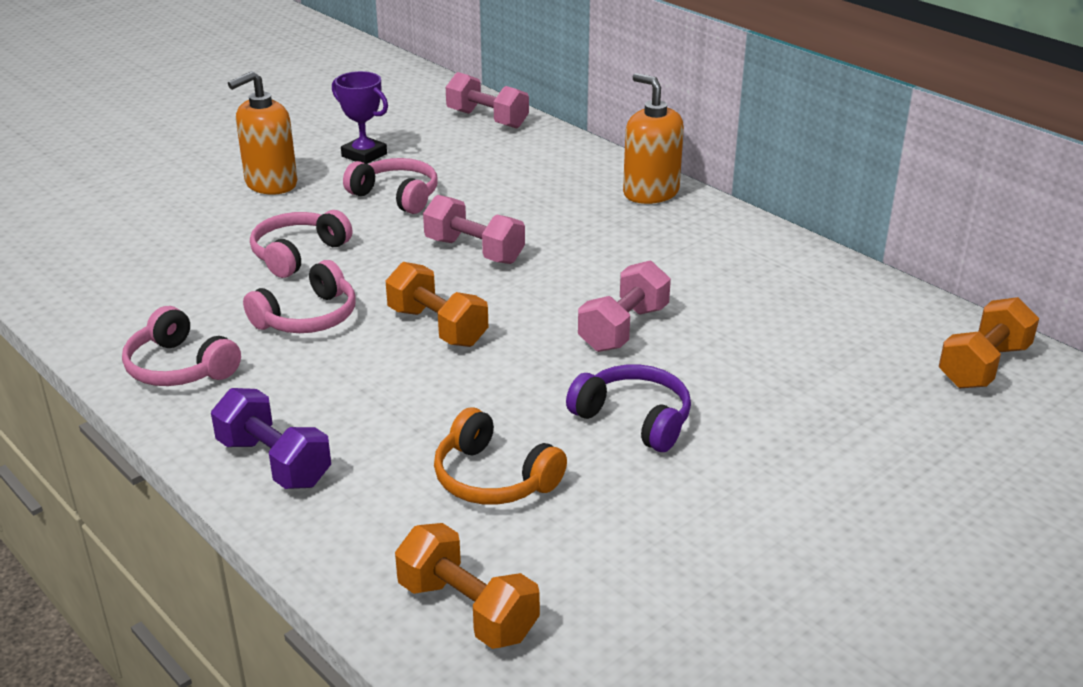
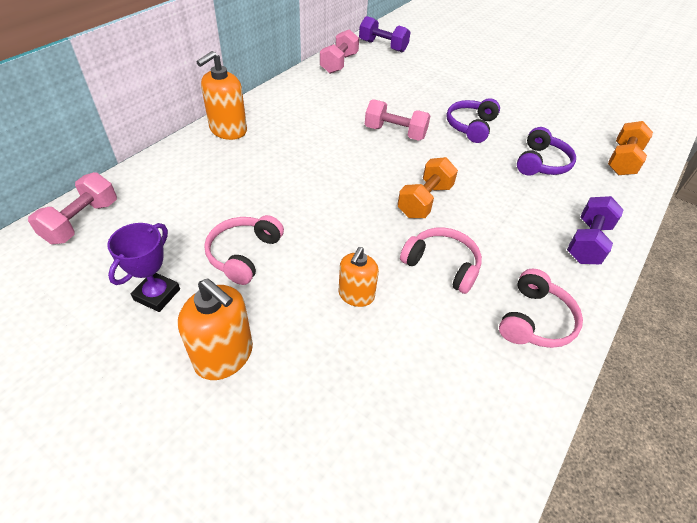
camera: 105 degrees left, 15 degrees up
(298, 254) = (356, 295): pink headphones -> orange soap dispenser
(474, 251) = (325, 198): pink dumbbell -> pink dumbbell (339, 63)
(493, 478) = (541, 163): orange headphones -> purple headphones
(983, 366) = (383, 46): orange dumbbell -> purple dumbbell

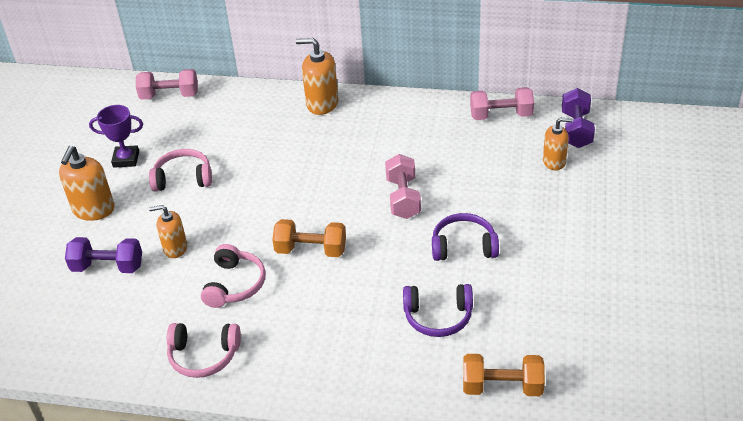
camera: 70 degrees right, 5 degrees down
(408, 64) = (554, 162): none -> orange soap dispenser
(587, 242) = (326, 375): purple dumbbell -> purple dumbbell (108, 267)

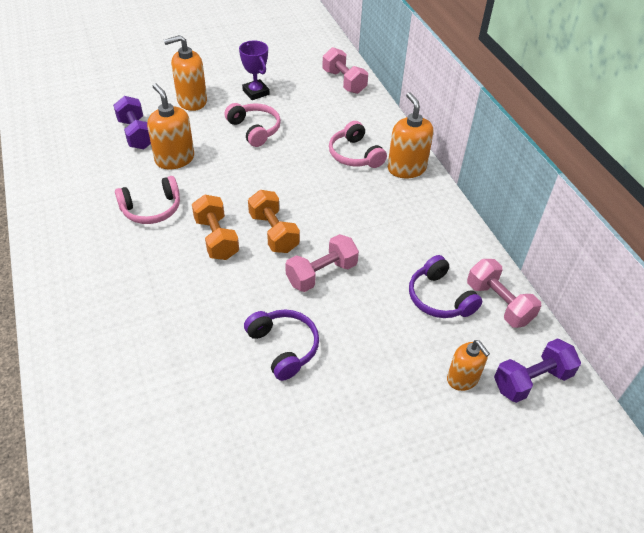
camera: 55 degrees right, 5 degrees up
(175, 248) = (174, 159): orange soap dispenser -> orange soap dispenser, size x1.51
(203, 356) = (66, 225): pink headphones -> pink headphones (354, 155)
(438, 317) = (177, 364): purple headphones -> purple headphones (439, 298)
(502, 386) = (106, 455): orange dumbbell -> orange dumbbell (273, 232)

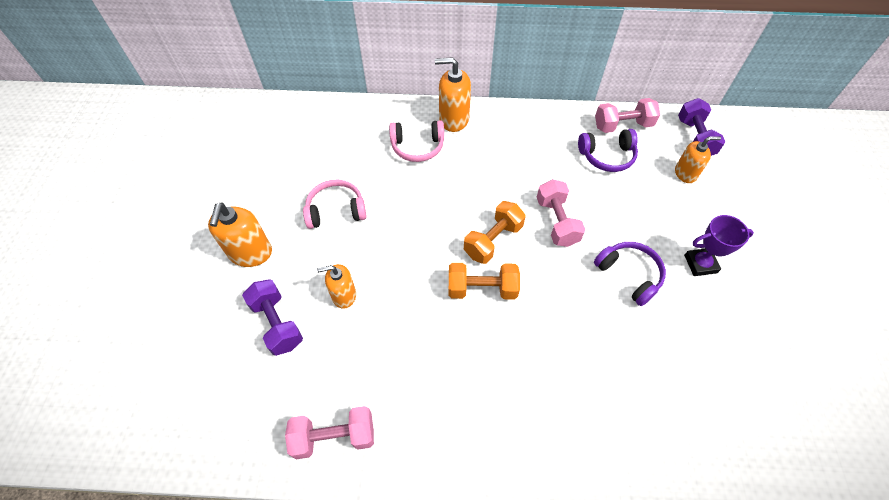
camera: 65 degrees left, 10 degrees up
(136, 134) = (277, 323): purple dumbbell -> purple dumbbell turned 60 degrees clockwise
(152, 209) = (414, 337): pink headphones -> none
(174, 159) = (344, 295): orange soap dispenser -> orange soap dispenser, size x0.66
(256, 92) = (274, 191): purple trophy -> purple trophy (700, 264)
(273, 232) = (493, 240): orange dumbbell -> orange dumbbell turned 45 degrees counterclockwise
(284, 347) = (629, 275): purple headphones -> purple headphones turned 60 degrees clockwise
(344, 82) = (305, 116): pink dumbbell -> pink dumbbell (334, 437)

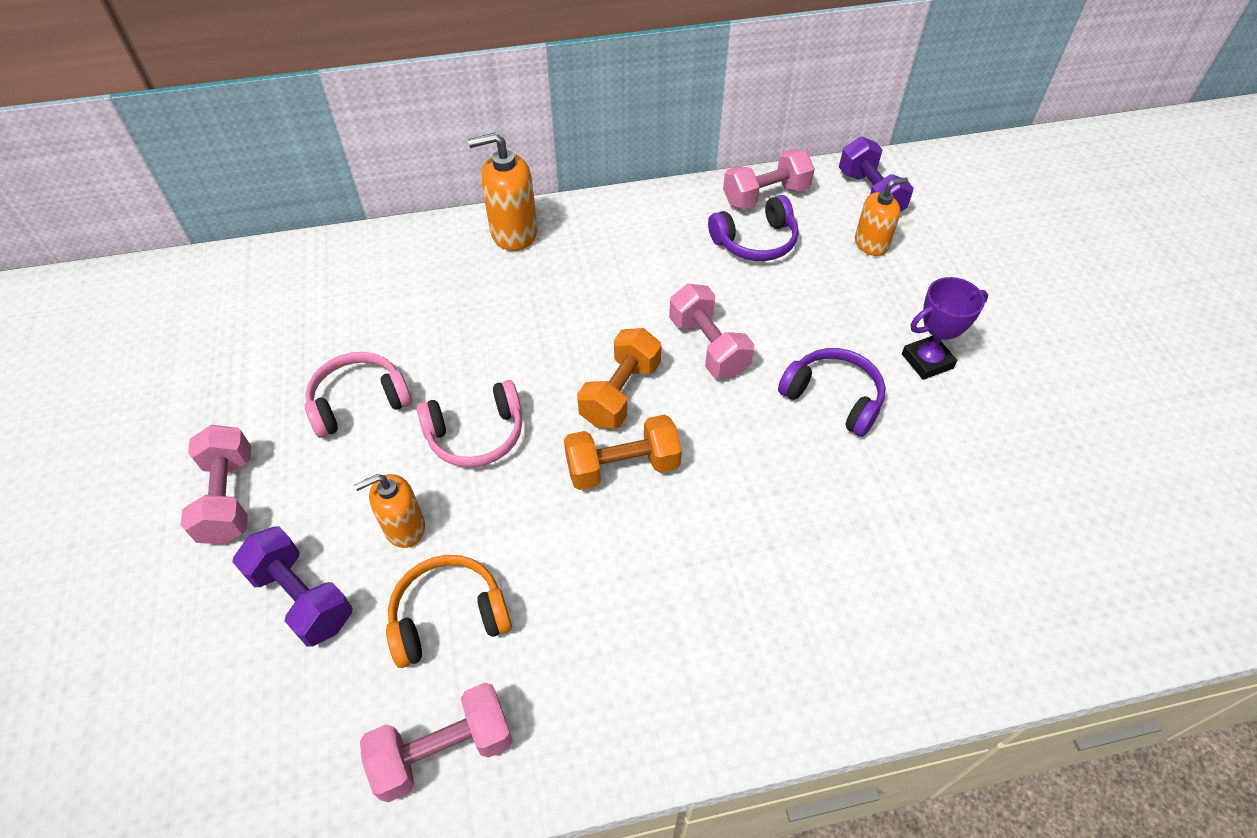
camera: 15 degrees left, 5 degrees down
(250, 253) = (229, 498): orange soap dispenser -> pink dumbbell
(356, 357) = (449, 616): none -> orange headphones
(417, 147) = (467, 282): pink headphones -> pink headphones (476, 435)

